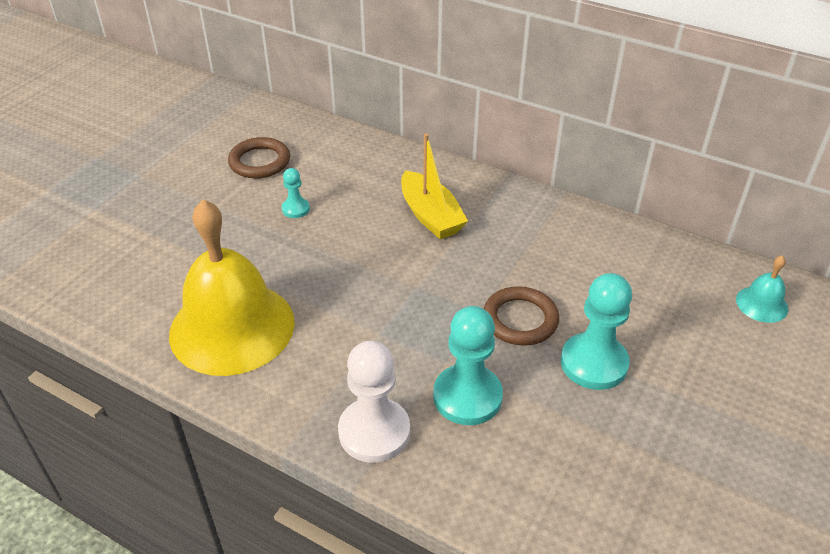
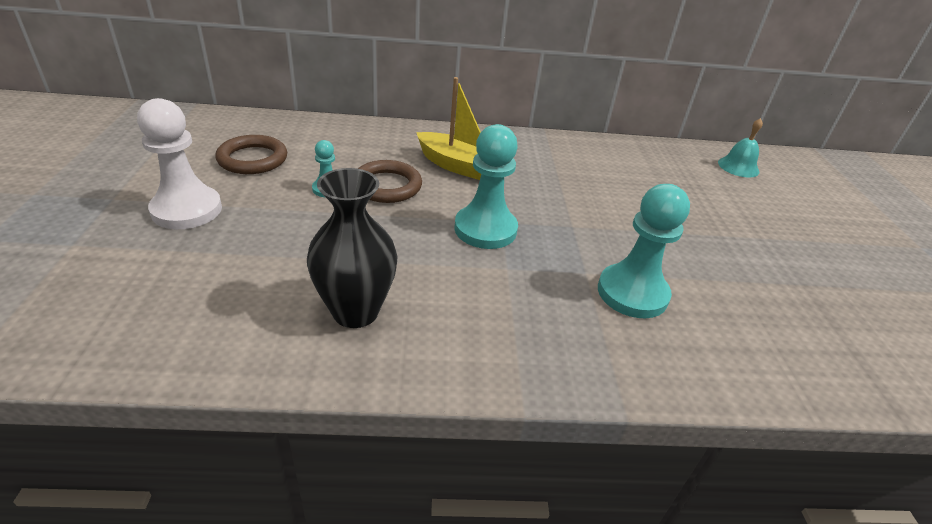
camera: 35 degrees left, 5 degrees down
(232, 327) = (355, 311): yellow bell -> black vase
(374, 432) = (590, 354): white pawn -> white pawn (187, 210)
(520, 320) = (607, 222): brown ring -> brown ring (387, 186)
(594, 363) = (689, 235): turquoise pawn -> turquoise pawn (485, 229)

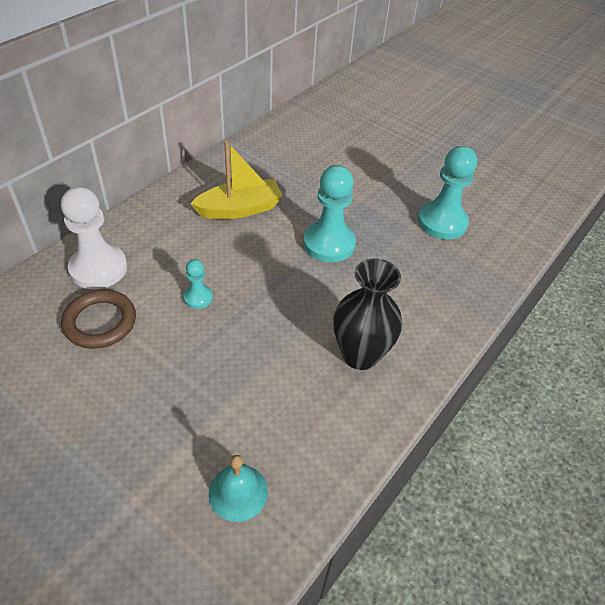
camera: 50 degrees left, 10 degrees up
(187, 210) = (144, 399): white pawn -> white pawn (98, 268)
(387, 186) = (227, 262): brown ring -> none
(738, 167) = (369, 89): turquoise bell -> turquoise bell (238, 492)

